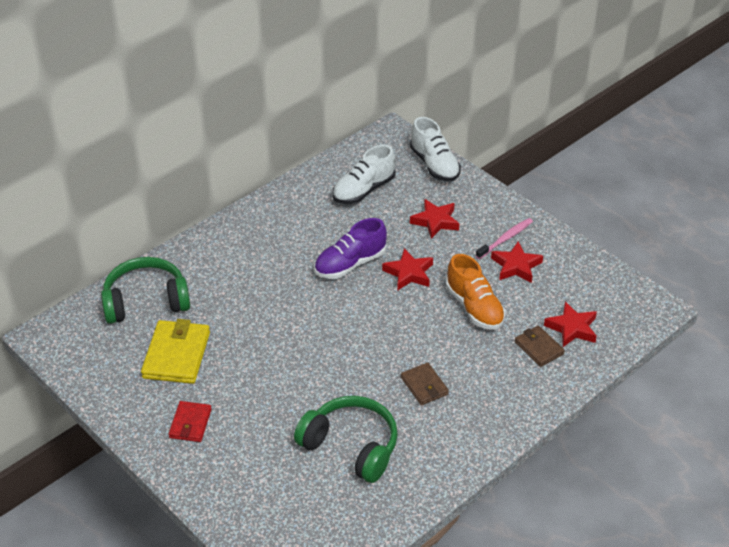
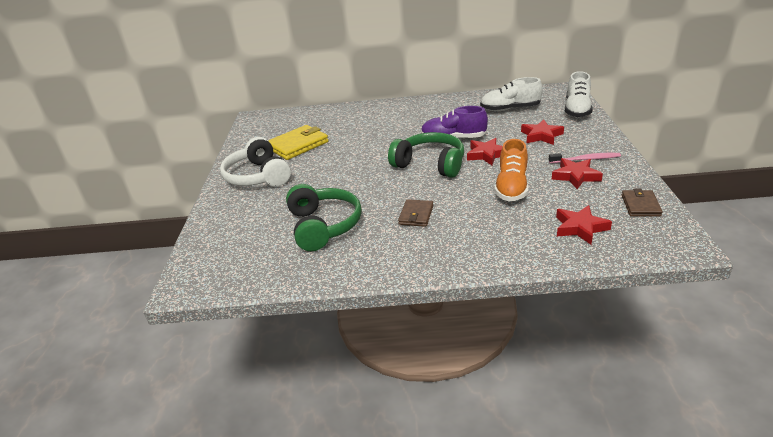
camera: 45 degrees right, 10 degrees down
(146, 301) = (318, 119): green headphones -> green headphones (430, 164)
(190, 423) = (258, 176): red wallet -> white headphones
(539, 348) = (534, 229): brown wallet -> brown wallet (640, 205)

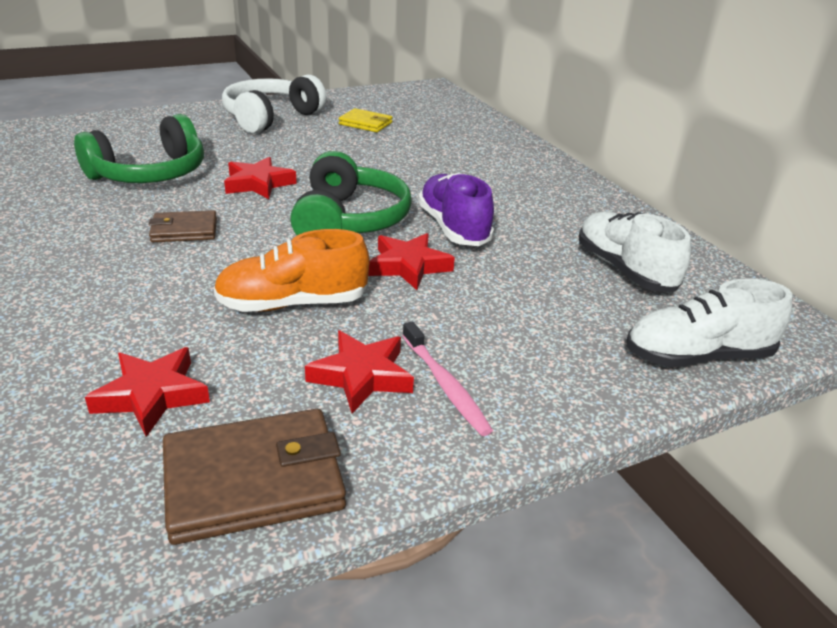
camera: 60 degrees right, 0 degrees up
(298, 145) = (365, 123): yellow wallet -> yellow wallet, size x0.59
(541, 136) = (525, 318): red star -> red star (258, 184)
(640, 205) = (253, 480): brown wallet -> brown wallet, size x1.71

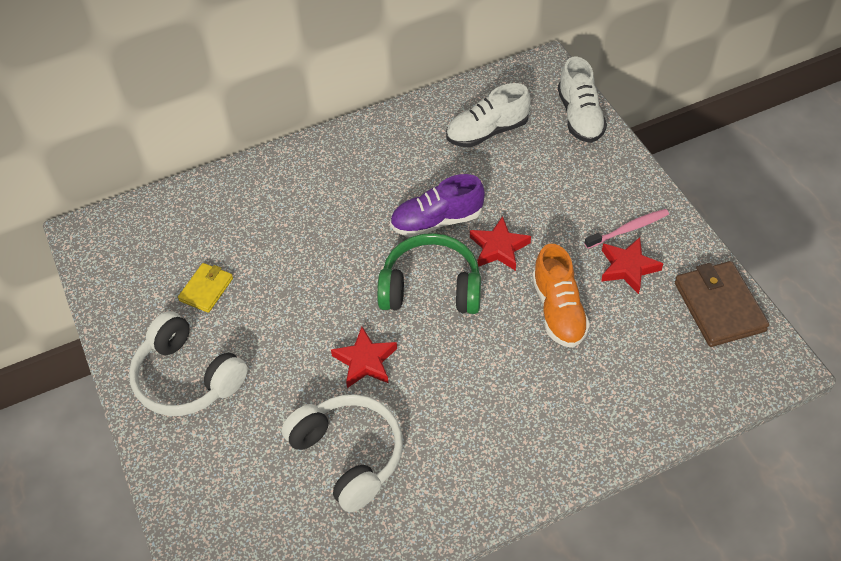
camera: 85 degrees left, 20 degrees up
(150, 174) = (349, 455): green headphones -> white headphones
(152, 395) = (666, 366): red star -> none
(184, 230) = (461, 398): brown wallet -> none

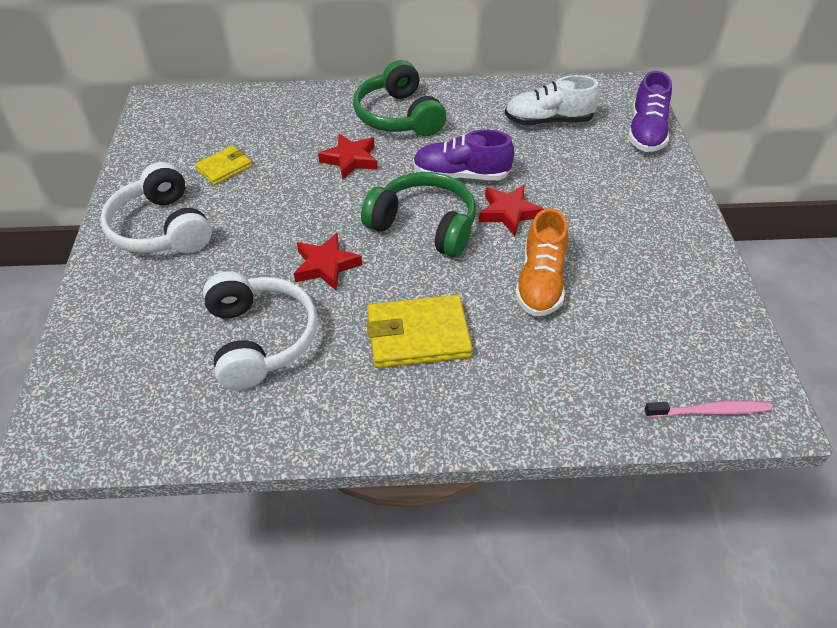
camera: 20 degrees right, 5 degrees down
(343, 172) = (398, 116): none -> green headphones
(482, 400) = (418, 335): none -> yellow wallet
(580, 116) = (646, 132): white shoe -> purple shoe
(628, 229) = (650, 235): pink toothbrush -> pink toothbrush (709, 411)
(628, 268) = (633, 268): red star -> red star (350, 160)
(719, 307) = (719, 333): brown wallet -> none

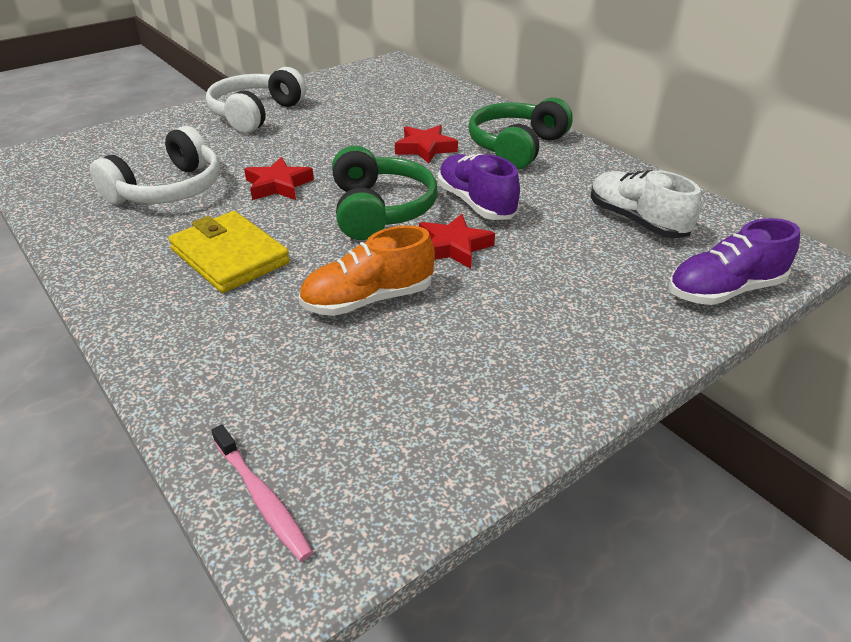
camera: 55 degrees right, 10 degrees down
(224, 168) = (349, 108): yellow wallet -> none

